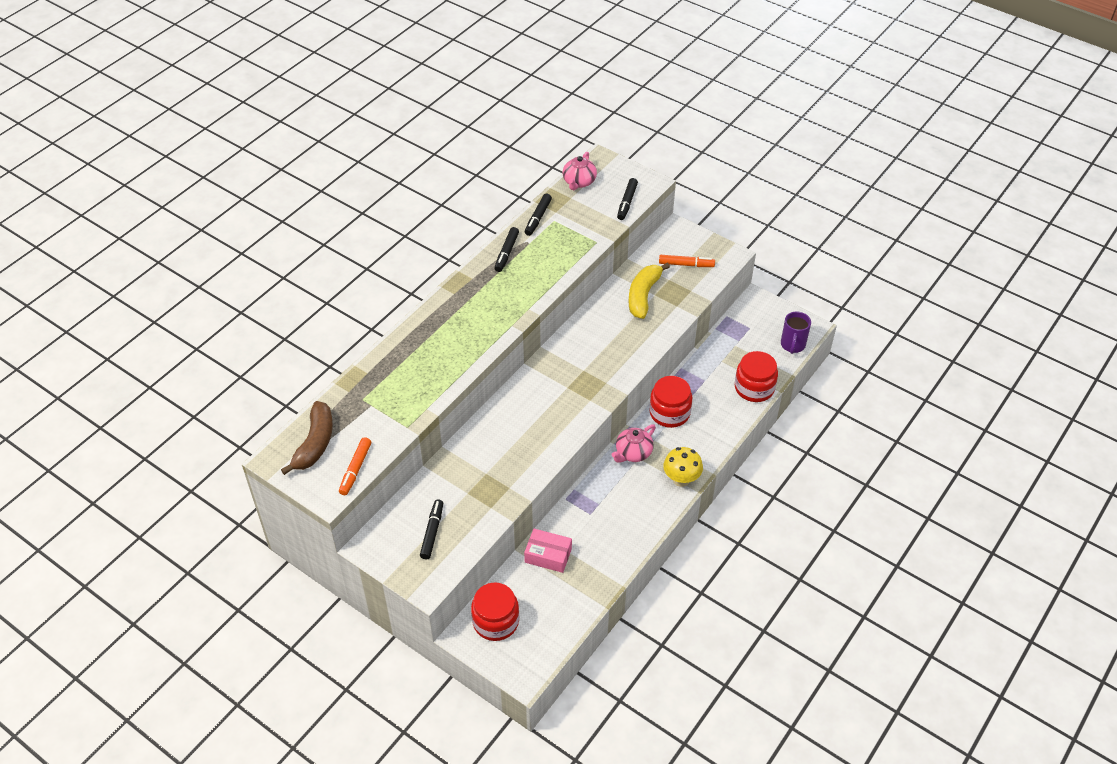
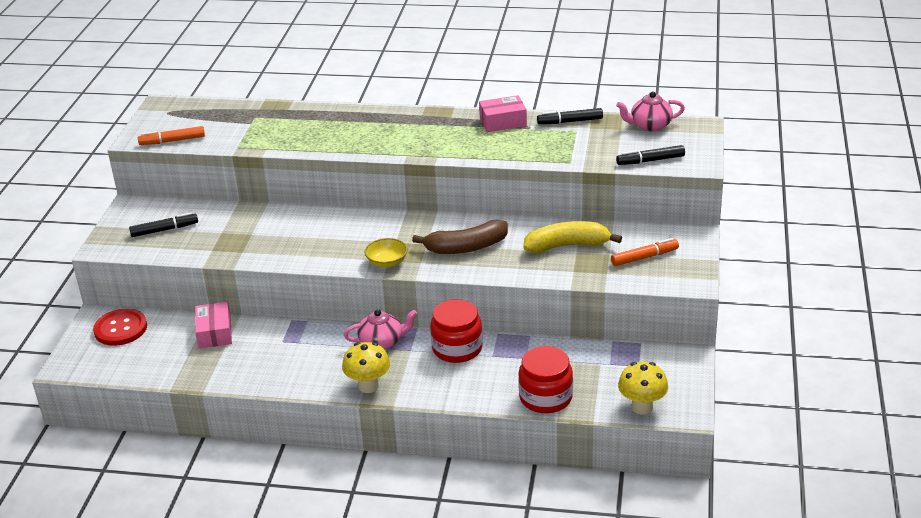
camera: 65 degrees right, 15 degrees down
(315, 444) = (189, 115): brown banana -> brown banana (466, 247)
(496, 621) = (120, 329): red jar -> red button
(506, 253) = (503, 122): black marker -> pink box
(592, 402) = (387, 262): none -> yellow bowl
(633, 453) = (382, 342): pink teapot -> pink teapot turned 150 degrees clockwise
(686, 264) = (644, 257): orange marker -> orange marker turned 90 degrees counterclockwise
(792, 345) = (642, 407): purple mug -> yellow mushroom

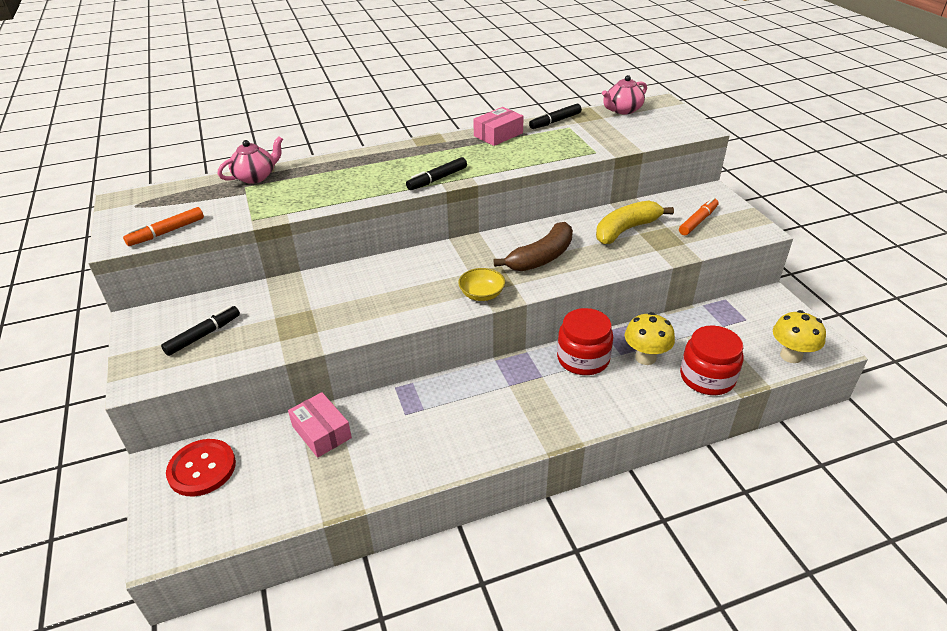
camera: 30 degrees left, 5 degrees up
(368, 386) = (538, 430): yellow mushroom -> yellow mushroom (645, 357)
(382, 342) = (507, 378): pink teapot -> pink teapot (255, 177)
(650, 160) = (658, 135): black marker -> black marker (437, 179)

